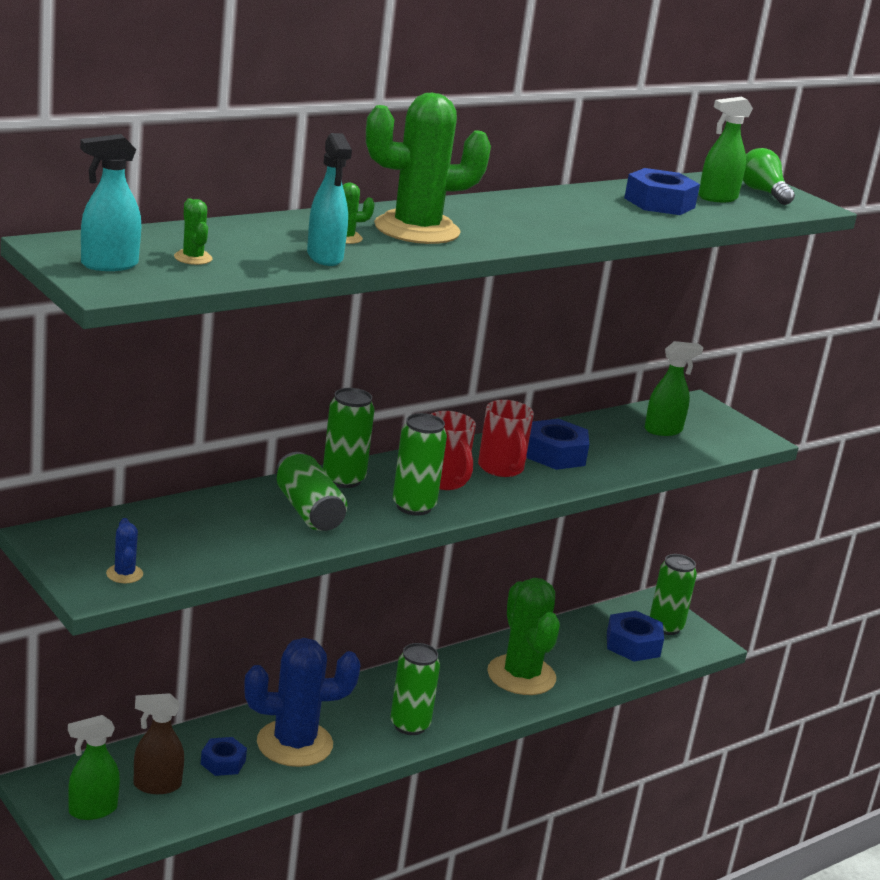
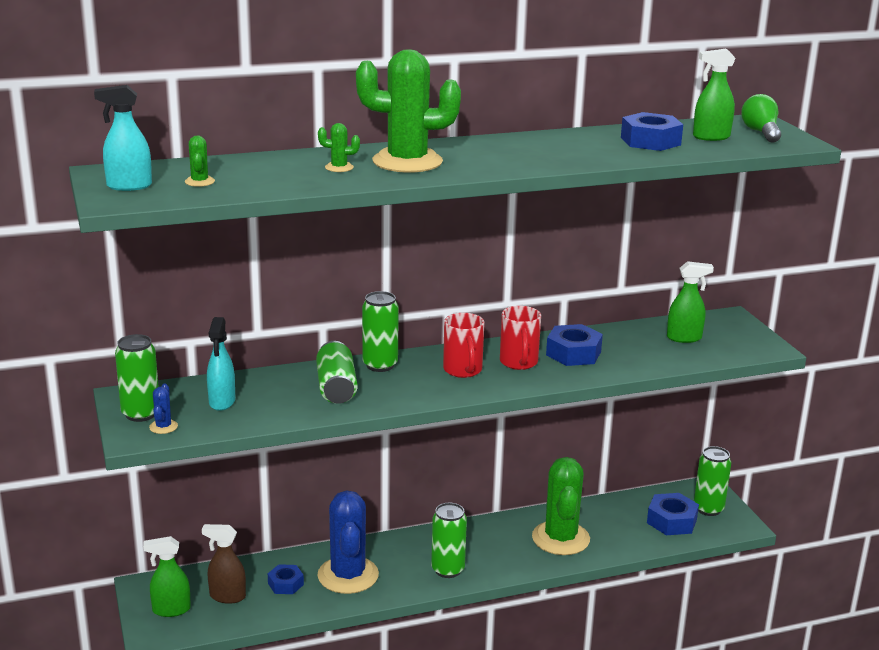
camera: 20 degrees right, 0 degrees up
(294, 744) = (348, 575): blue cactus -> blue cactus turned 75 degrees clockwise
(325, 257) = (308, 182): turquoise spray bottle -> turquoise spray bottle (222, 402)
(413, 506) = (425, 389): green can -> green can (141, 414)

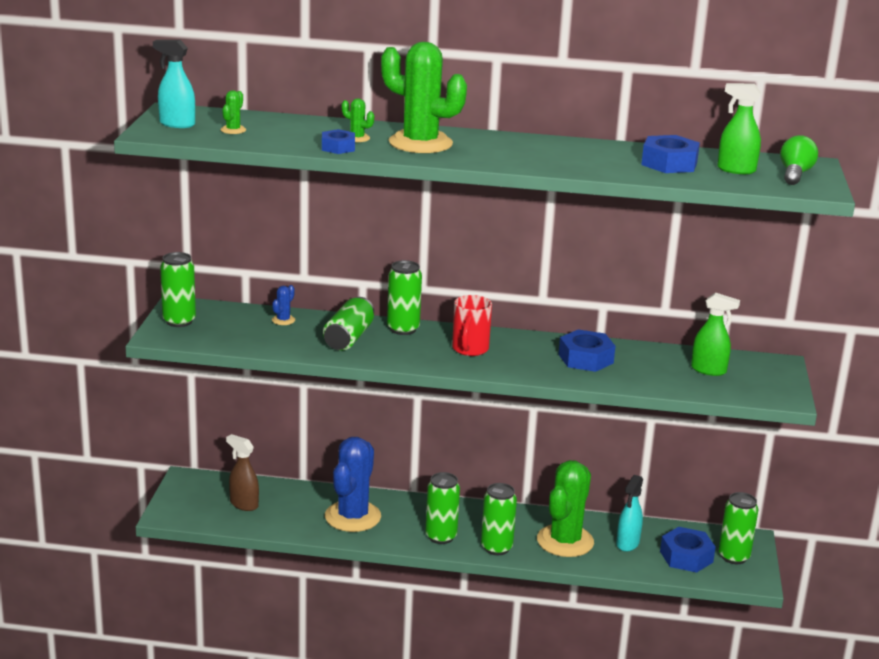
camera: 25 degrees right, 0 degrees up
(163, 427) = (186, 334): blue cactus -> blue cactus (283, 320)
(171, 610) = (193, 501): green spray bottle -> none
(222, 402) = (248, 327): turquoise spray bottle -> turquoise spray bottle (627, 544)
(285, 584) = (297, 508): blue nut -> blue nut (338, 147)
(507, 565) = (496, 548): none -> green can
(519, 363) = (526, 355): red mug -> none

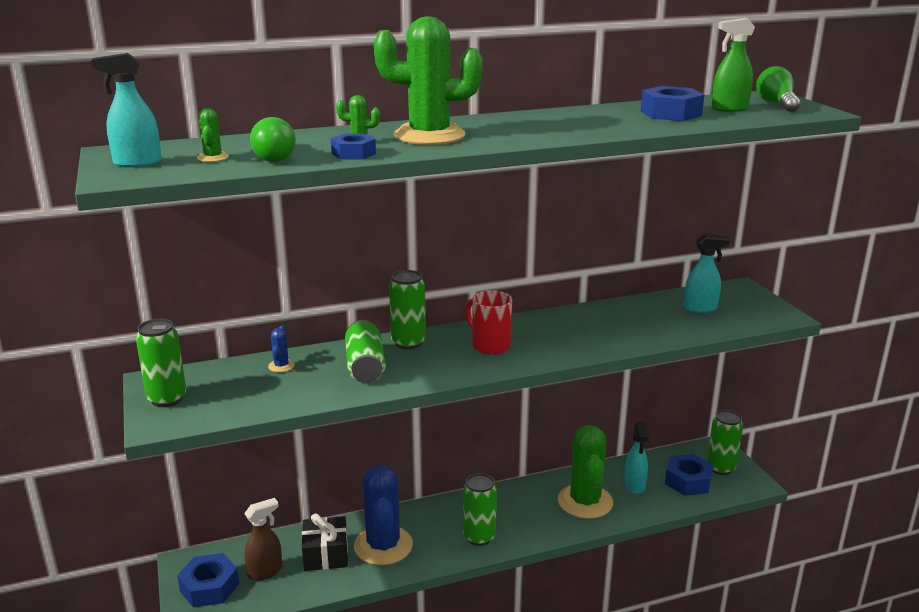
camera: 25 degrees left, 0 degrees up
(243, 504) = (265, 571): brown spray bottle -> brown spray bottle turned 135 degrees clockwise
(277, 139) = (276, 157): none -> green light bulb
(300, 508) = (326, 554): none -> black gift
(470, 349) = (490, 346): red mug -> red mug turned 150 degrees clockwise
(496, 548) = (535, 530): green can -> none
(585, 359) = (596, 326): blue nut -> blue nut (209, 587)
(709, 370) = (700, 308): green spray bottle -> turquoise spray bottle

